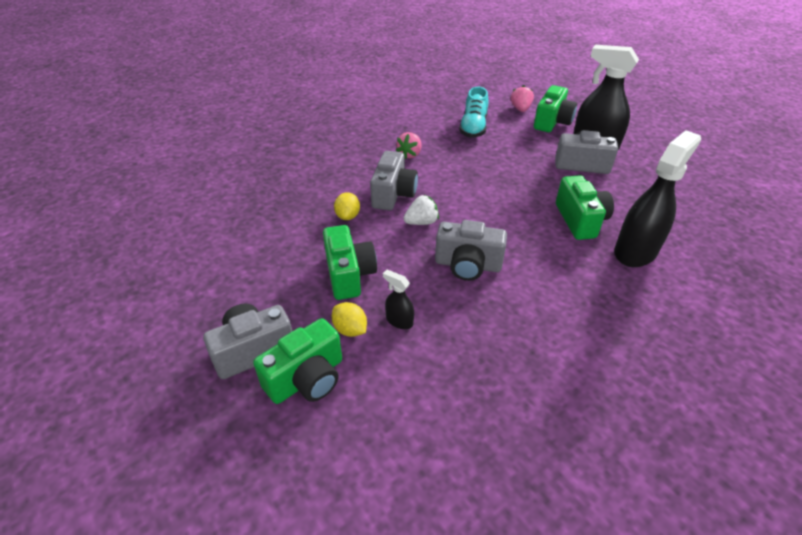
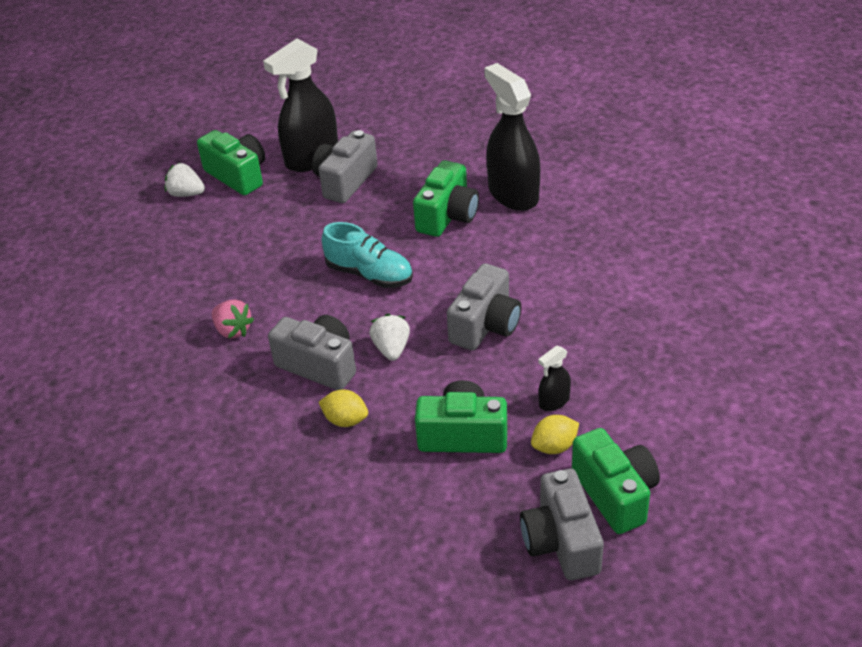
camera: 70 degrees left, 0 degrees up
(473, 127) = (203, 251): turquoise shoe -> turquoise shoe (369, 274)
(520, 109) = (186, 194): pink strawberry -> white strawberry
(580, 220) = (447, 216): green camera -> green camera turned 105 degrees clockwise

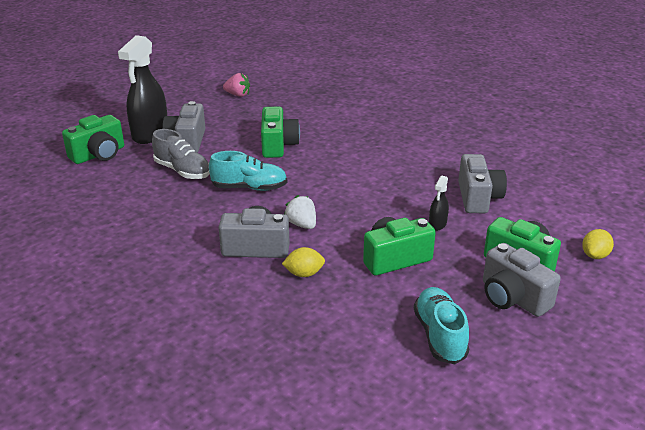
camera: 30 degrees left, 10 degrees down
(186, 194) = (63, 173): white strawberry -> none
(233, 330) = (170, 244): pink strawberry -> pink strawberry (238, 95)
(238, 175) = (99, 154): green camera -> green camera turned 120 degrees clockwise
(312, 226) = (183, 171): none -> grey shoe
(433, 559) = (439, 335): none -> turquoise shoe
(485, 325) = (356, 196): grey camera -> grey camera (478, 198)
(513, 194) = (312, 125): black spray bottle -> none
(554, 446) = (460, 248): yellow lemon -> yellow lemon (595, 255)

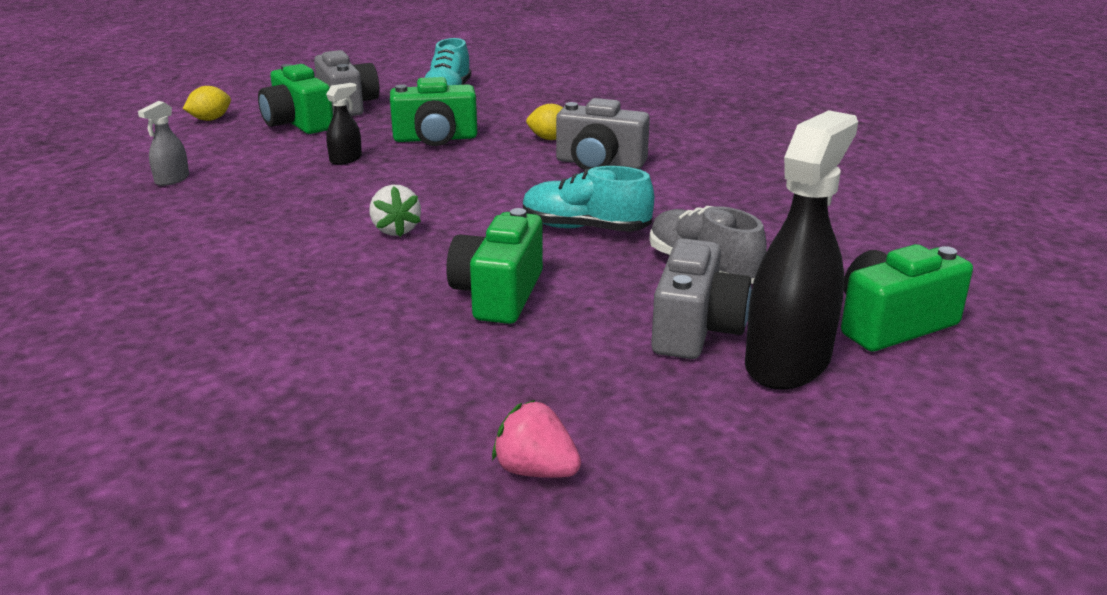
camera: 165 degrees left, 5 degrees down
(302, 224) = (526, 177): white strawberry -> white strawberry (396, 230)
(478, 198) = (250, 177): grey camera -> none
(521, 189) = (172, 179): none -> grey spray bottle

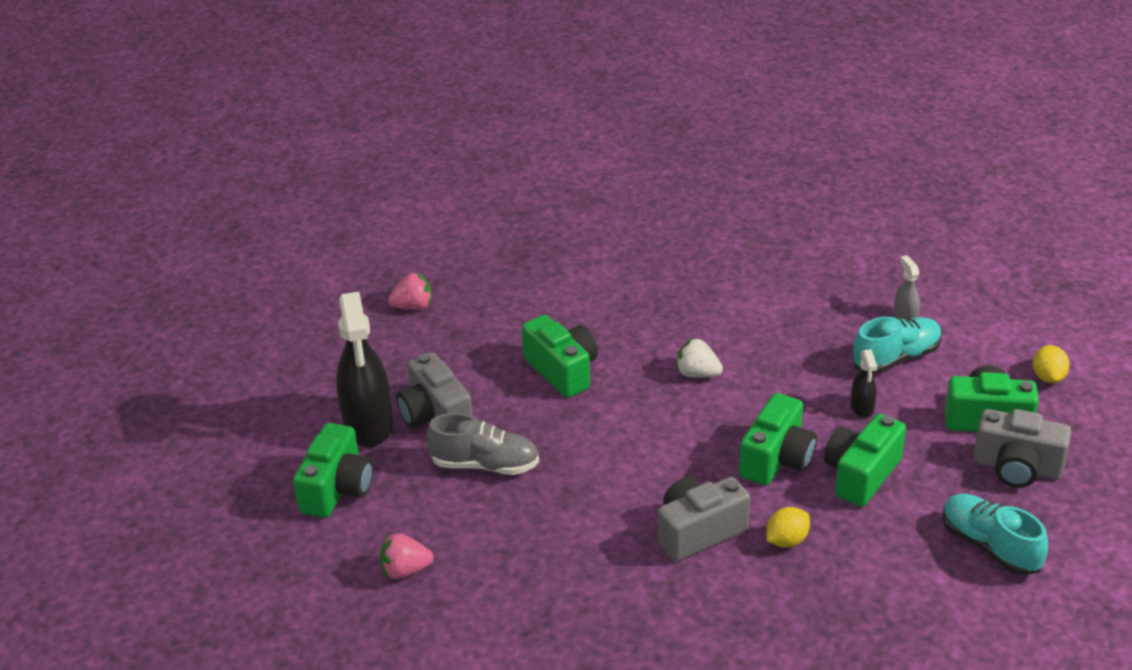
camera: 135 degrees right, 10 degrees up
(466, 166) = (777, 459): none -> green camera
(585, 228) = (598, 452): turquoise shoe -> turquoise shoe (896, 358)
(878, 242) = (405, 570): none -> pink strawberry

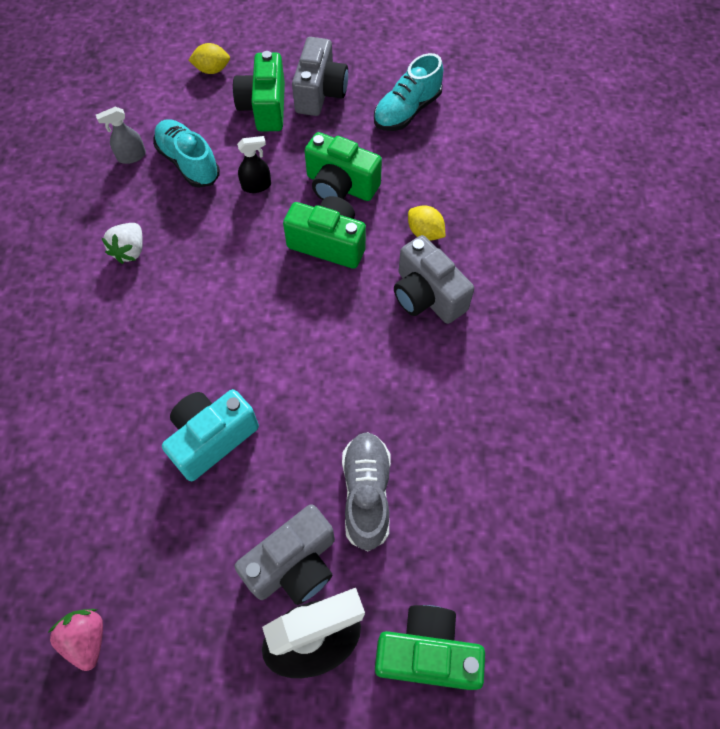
camera: 100 degrees left, 25 degrees up
(405, 570) = (528, 544): pink strawberry -> none
(562, 371) = (212, 438): green camera -> turquoise camera
(697, 374) = (214, 312): white strawberry -> white strawberry (130, 251)

